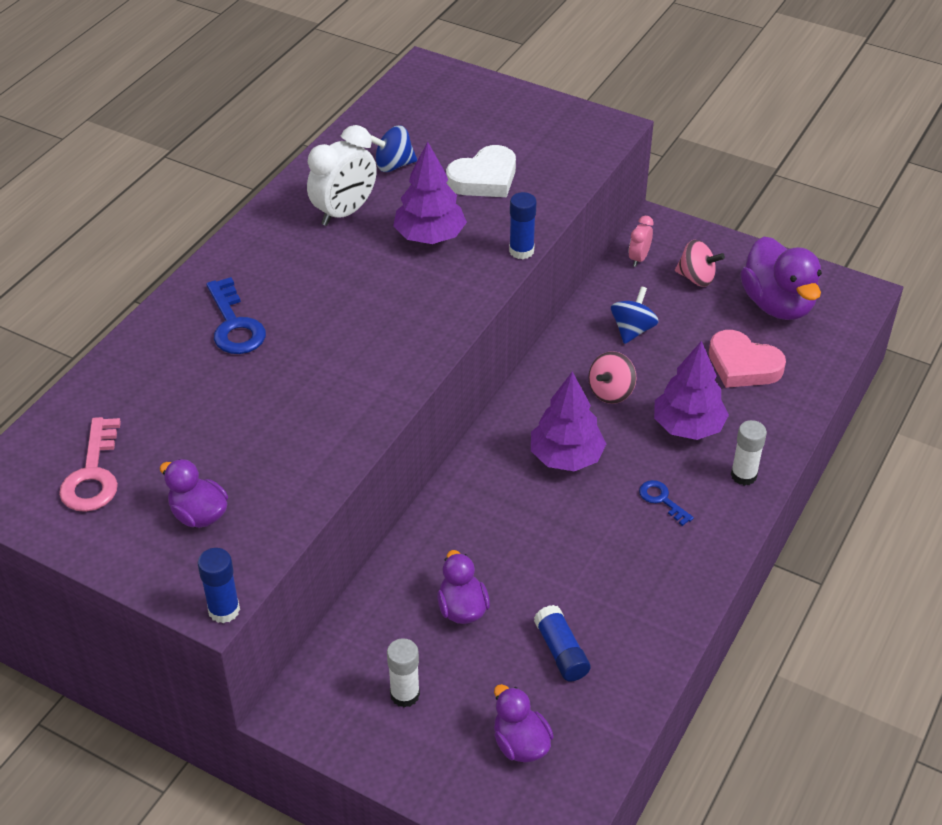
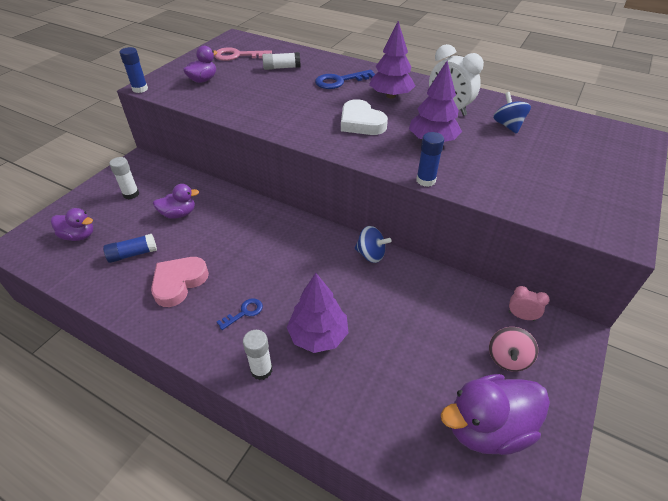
camera: 90 degrees right, 0 degrees up
(165, 403) = (282, 68): none -> white glue stick
(484, 179) = (509, 164): white heart -> white heart (361, 123)
(520, 744) = (79, 236): purple duck -> purple duck turned 45 degrees clockwise
(566, 457) = (291, 261): purple tree -> purple tree (391, 96)
(611, 392) = (355, 289): pink spinning top -> none
(632, 330) = (427, 306): blue spinning top -> blue spinning top (371, 254)
(743, 365) = (394, 385): pink heart -> pink heart (179, 282)

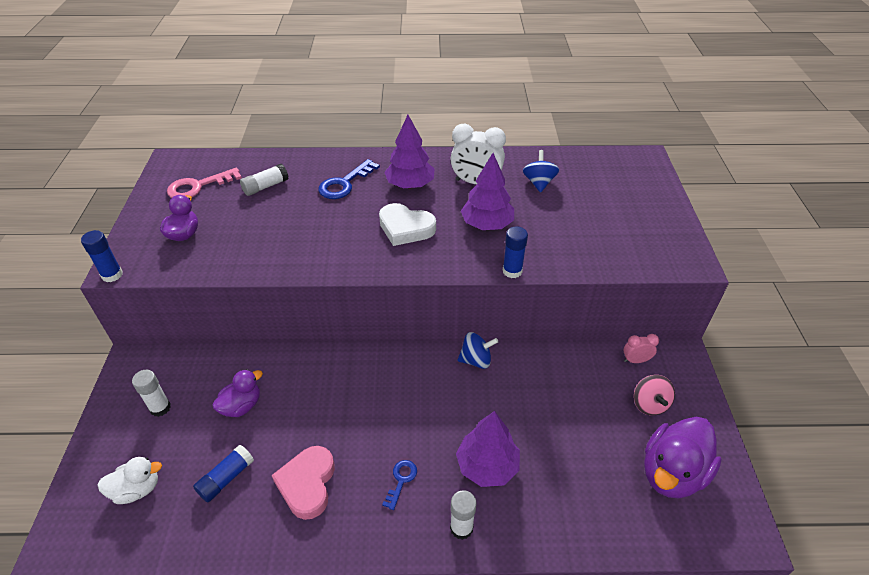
camera: 30 degrees left, 0 degrees up
(79, 236) = (137, 489): purple duck -> white duck
(508, 125) = (539, 183): blue spinning top -> blue spinning top turned 45 degrees clockwise

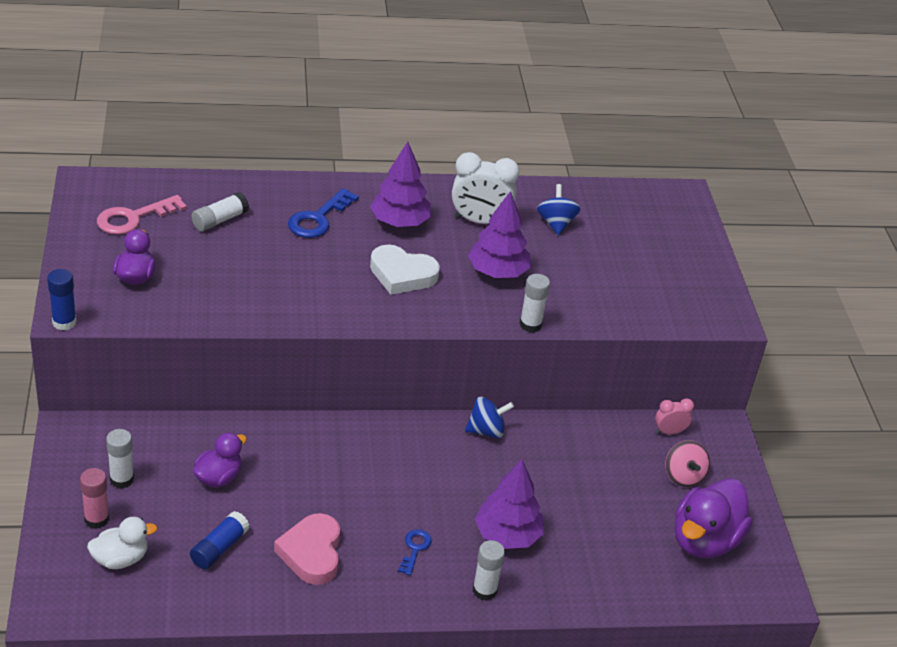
camera: 10 degrees left, 5 degrees down
(128, 447) = (96, 519): none -> pink glue stick
(512, 271) = (530, 325): blue glue stick -> white glue stick

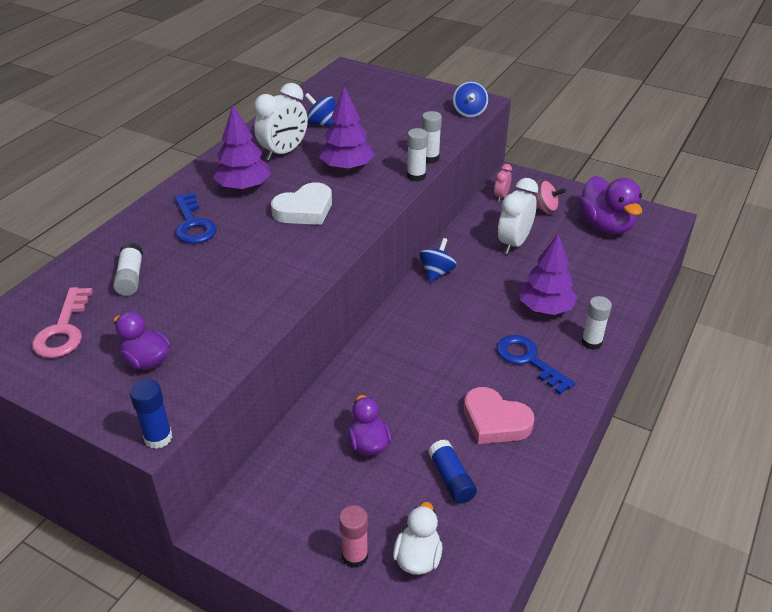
camera: 50 degrees left, 0 degrees up
(122, 479) = (319, 514): white glue stick -> white glue stick (430, 158)
(415, 549) = (528, 360): blue key -> blue key, size x1.75
(593, 472) = (513, 243): none -> white clock
(696, 318) = (469, 112): none -> blue spinning top

